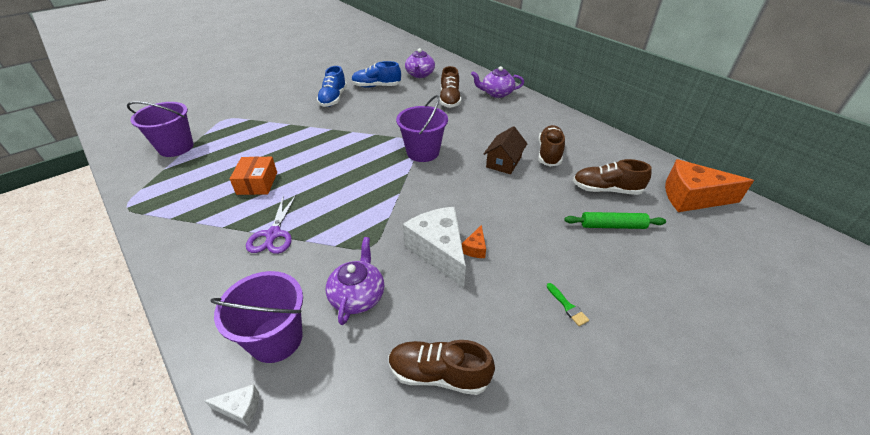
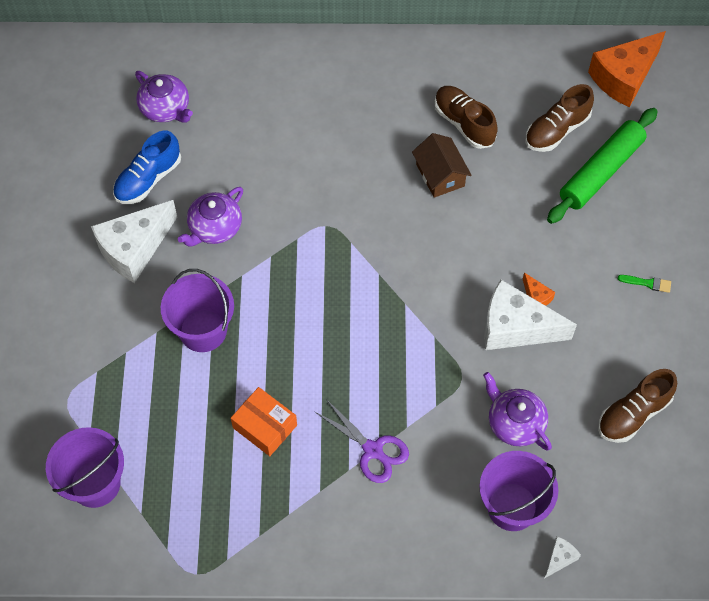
camera: 50 degrees left, 20 degrees up
(333, 99) = (134, 249): blue shoe -> white cheese
(423, 152) = (353, 234): purple bucket -> purple bucket (203, 330)
(449, 100) = (266, 125): brown shoe -> none
(496, 93) = (301, 66): purple teapot -> purple teapot (214, 228)
(612, 226) = (601, 172): green rolling pin -> green rolling pin, size x1.59

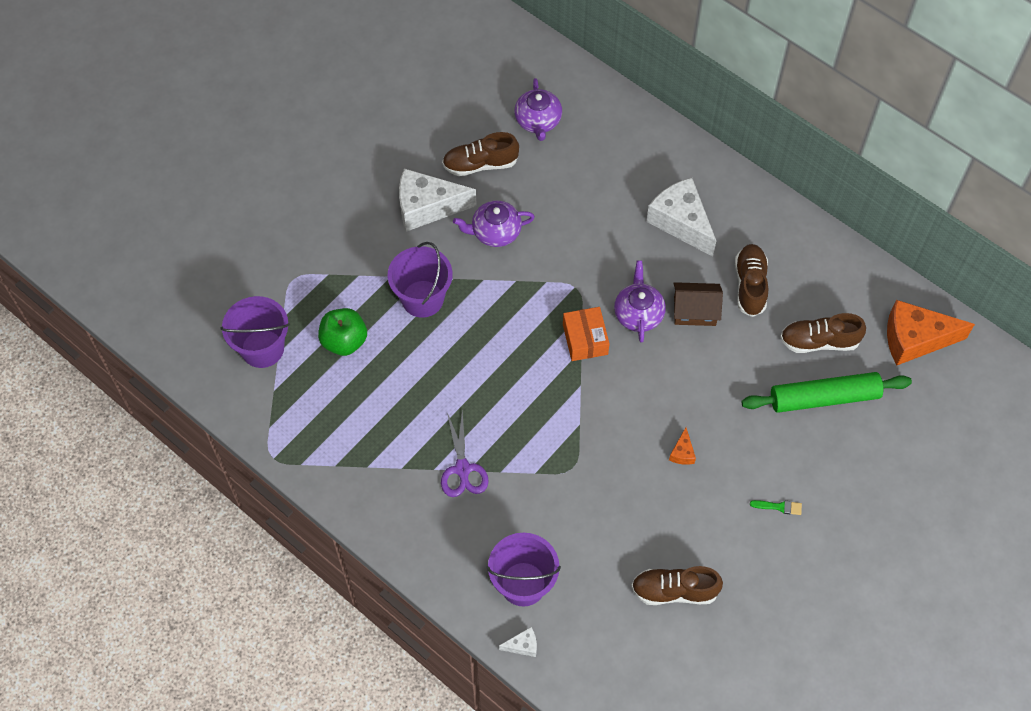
camera: 40 degrees right, 0 degrees up
(148, 179) = (480, 164): blue shoe -> brown shoe
(166, 420) = (344, 341): none -> green apple
(265, 426) = (404, 396): orange box -> orange box (585, 339)
(440, 175) = (694, 311): brown house -> brown house turned 75 degrees clockwise
(515, 327) = (645, 462): white cheese -> white cheese (681, 222)
(515, 423) = (580, 528): purple teapot -> purple teapot (638, 313)
(647, 283) = (779, 507): green brush -> green brush turned 45 degrees counterclockwise

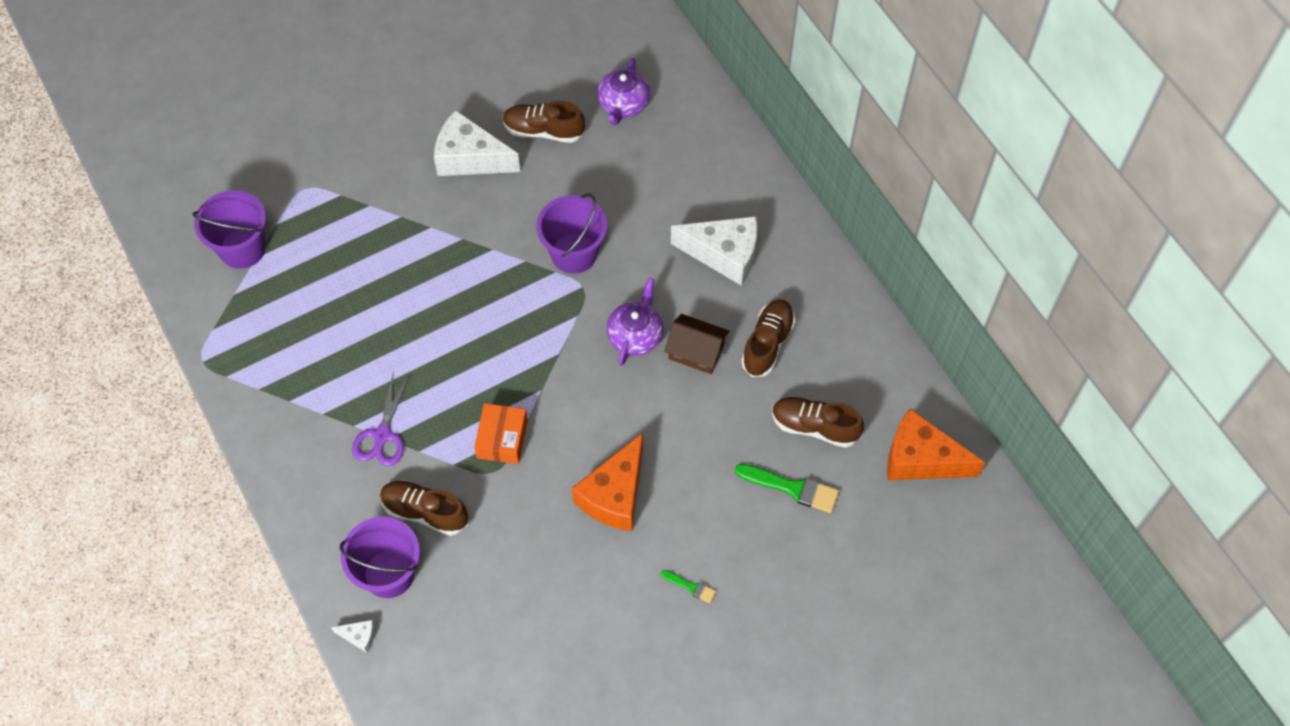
camera: 20 degrees right, 0 degrees up
(344, 341) = (325, 267): green apple -> none
(422, 299) = (422, 249): purple bucket -> purple bucket (574, 253)
(495, 232) = (527, 204): purple teapot -> none
(585, 339) = (568, 344): orange box -> orange box (502, 439)
(674, 591) = (540, 636): brown shoe -> brown shoe (425, 512)
(681, 222) = (724, 254): white cheese -> white cheese turned 120 degrees clockwise
(682, 452) = (615, 495): orange cheese -> orange cheese, size x2.32
(824, 398) = (792, 488): green rolling pin -> green brush

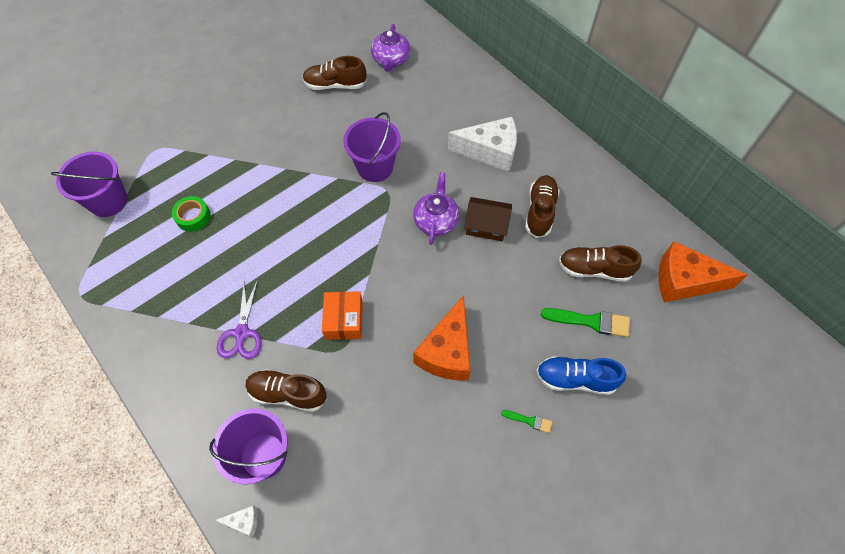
camera: 10 degrees left, 0 degrees up
(342, 284) = (193, 217): none -> green tape
(470, 158) = (282, 111): white cheese -> none
(755, 550) = (575, 379): none -> blue shoe

